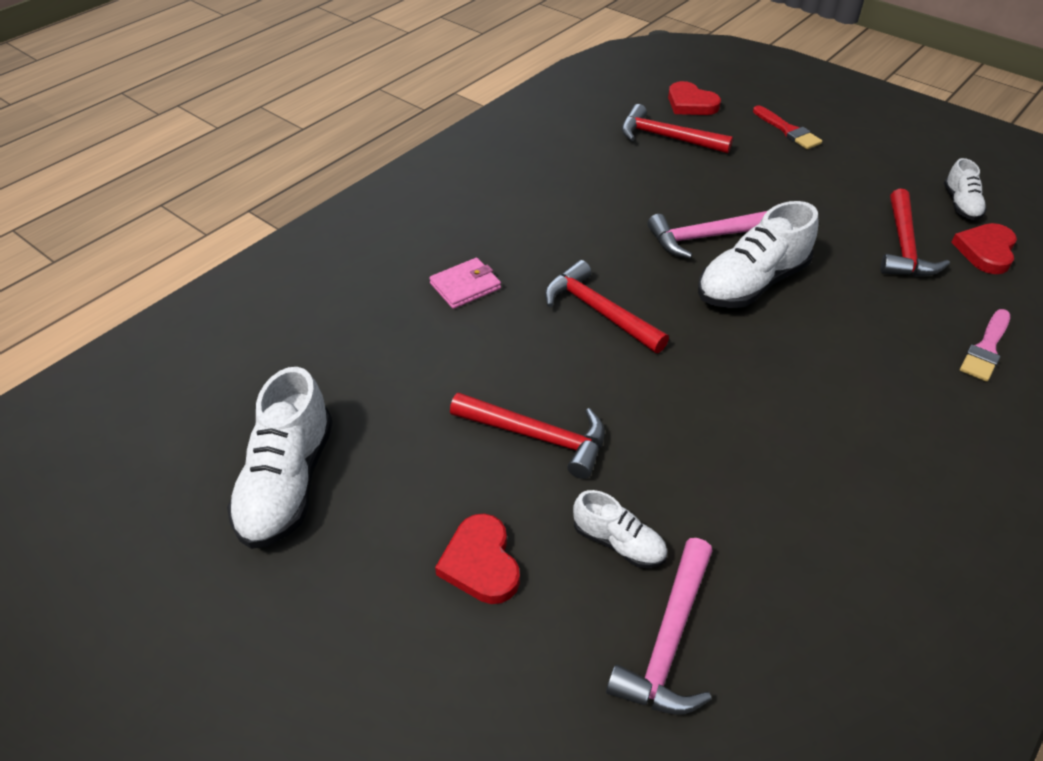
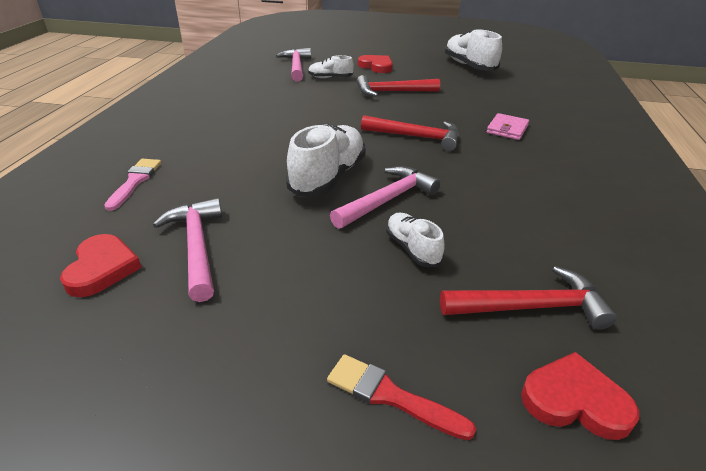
camera: 150 degrees right, 10 degrees down
(904, 246) = (197, 247): red hammer -> pink hammer
(961, 205) = (112, 330): white shoe -> white shoe (412, 248)

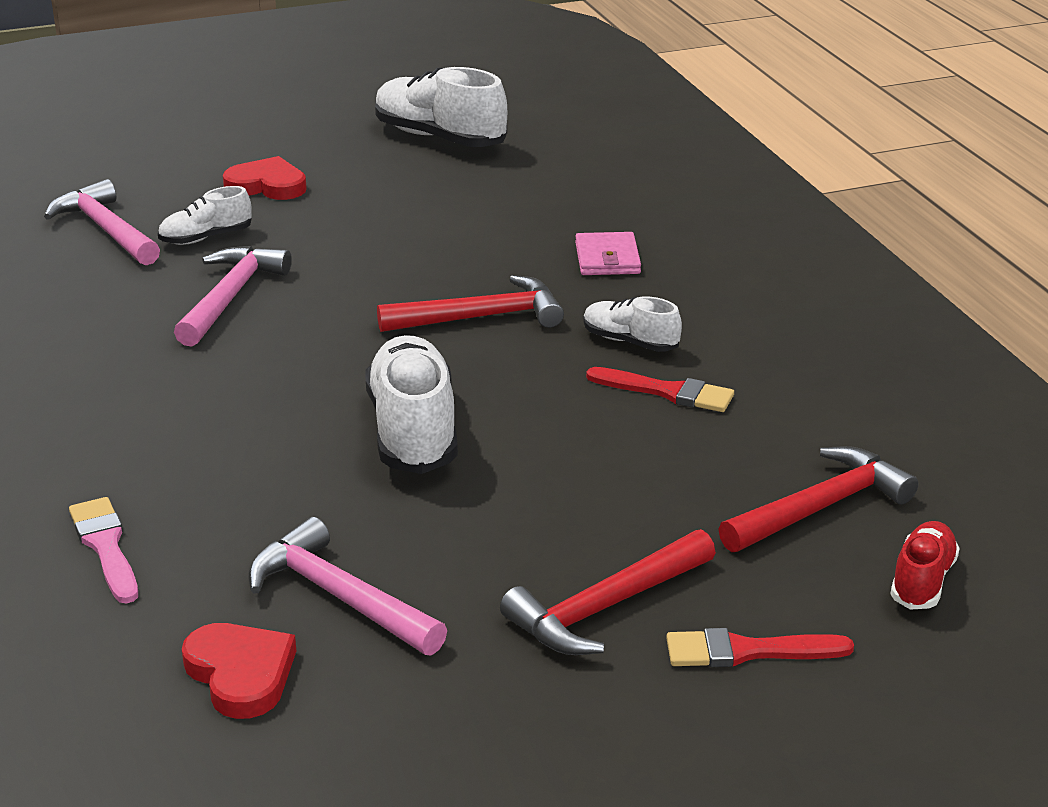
camera: 30 degrees left, 5 degrees down
(387, 200) = (536, 436): pink hammer -> pink hammer (230, 297)
(392, 92) = (355, 237): red hammer -> red hammer (605, 607)
(412, 248) = (631, 491): white shoe -> white shoe (630, 342)
(484, 201) = (667, 392): none -> red brush
(575, 400) = (922, 581): red heart -> red shoe

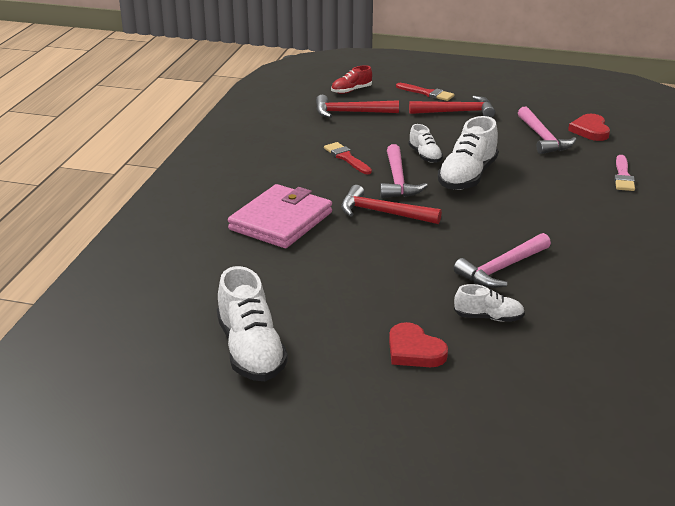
camera: 145 degrees left, 0 degrees up
(106, 230) = (551, 350): pink hammer -> pink hammer (397, 180)
(607, 258) = (281, 221): pink wallet -> pink wallet, size x1.97
(630, 342) = (331, 180): white shoe -> white shoe (425, 156)

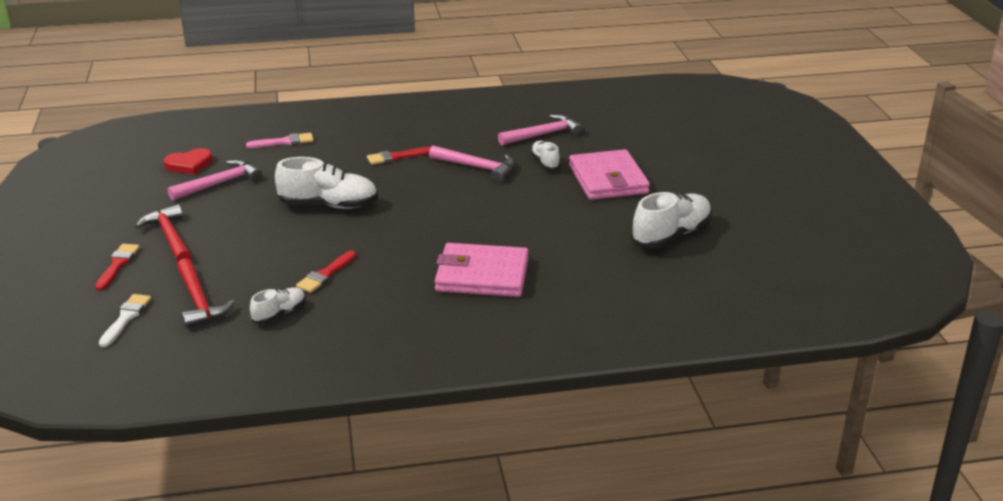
camera: 115 degrees left, 0 degrees up
(351, 91) = (126, 318): red shoe -> white brush
(383, 213) = (427, 230): red hammer -> none
(397, 180) = (359, 236): pink hammer -> pink hammer (543, 134)
(414, 350) = (608, 179): red heart -> pink wallet
(425, 156) = (295, 233): white shoe -> white shoe (279, 313)
(555, 227) = (396, 157): none -> red brush

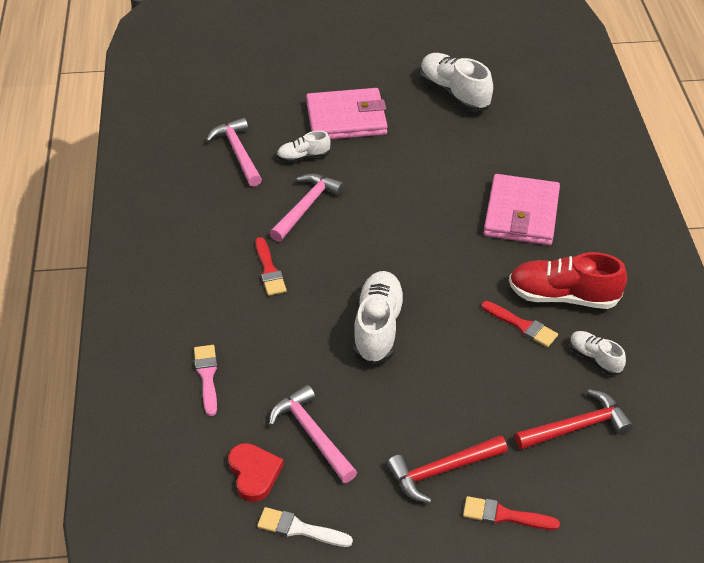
camera: 85 degrees left, 15 degrees up
(126, 318) = (612, 489): white brush -> white brush (299, 529)
(363, 297) = (563, 296): none -> red shoe

